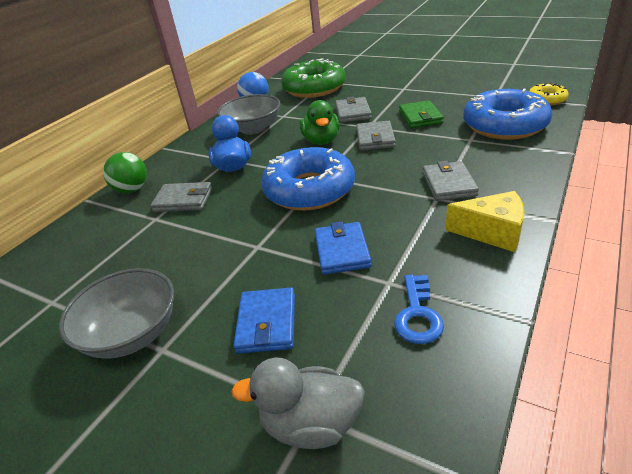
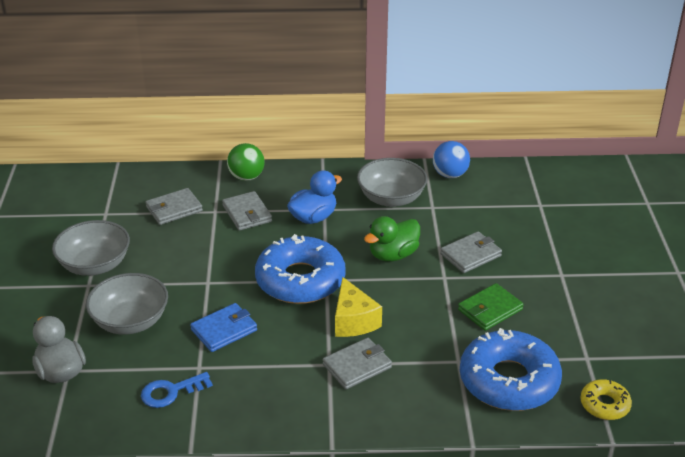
camera: 55 degrees right, 0 degrees up
(267, 323) = (130, 321): blue wallet -> grey bowl
(314, 88) = (515, 203): green donut -> none
(375, 138) = (420, 291): grey wallet -> grey wallet (174, 209)
(492, 232) = (291, 410): yellow cheese -> yellow cheese (353, 321)

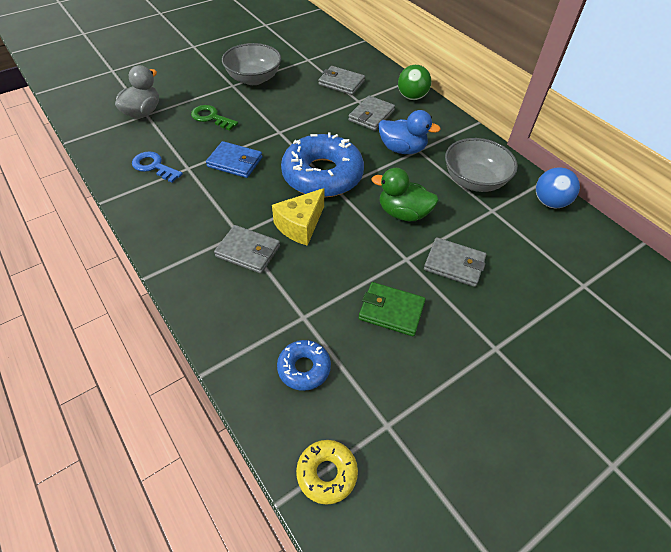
camera: 55 degrees right, 15 degrees up
(130, 321) = (211, 117): grey bowl -> green key
(509, 381) = (304, 368): blue donut -> blue donut, size x0.48

